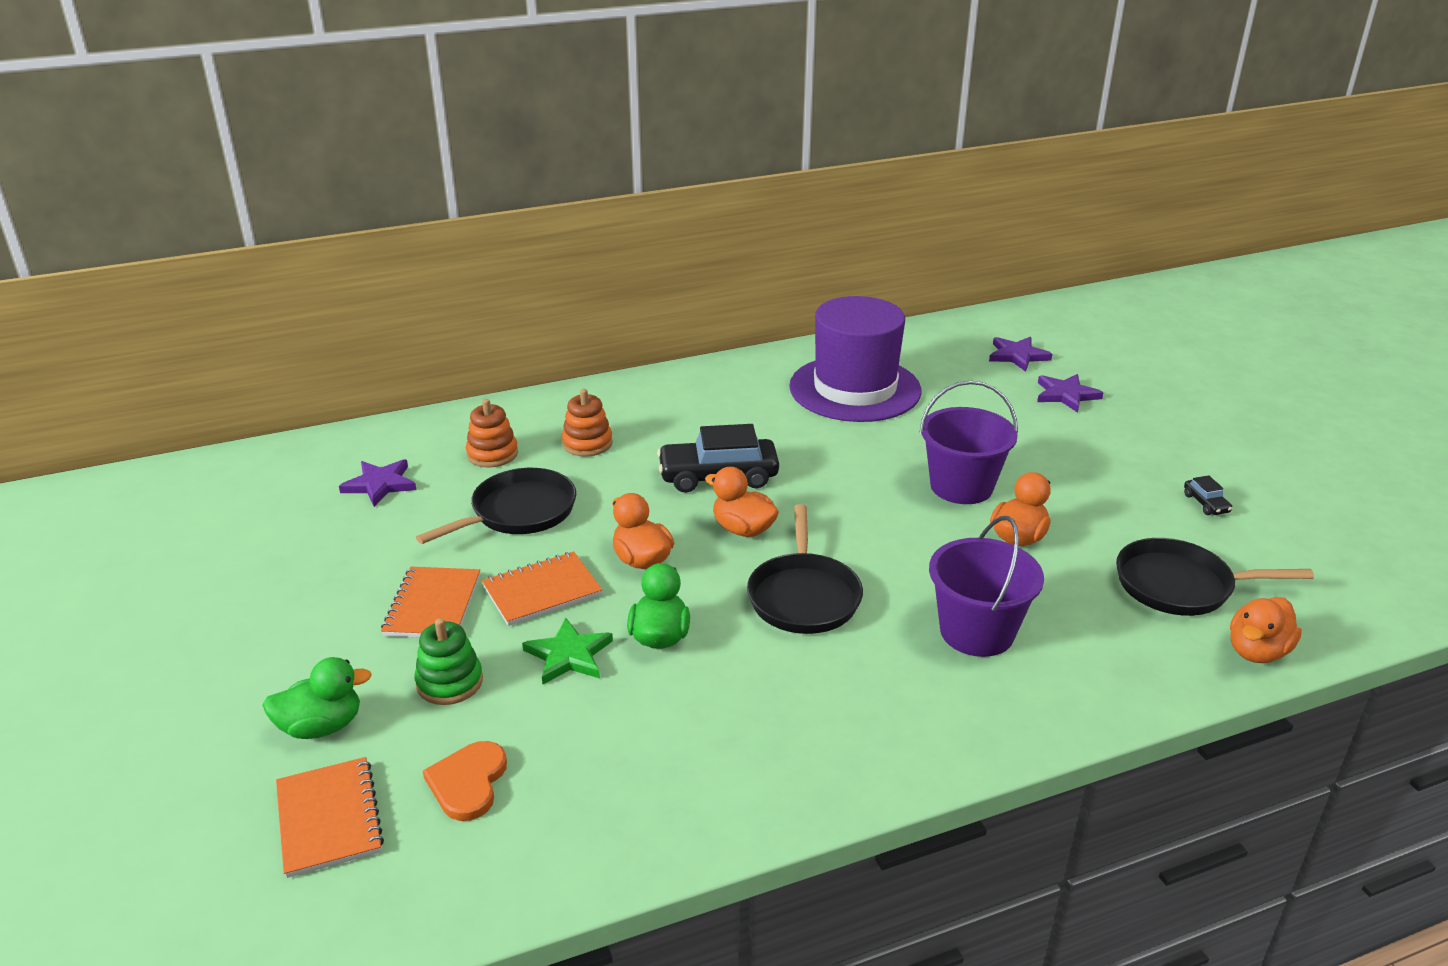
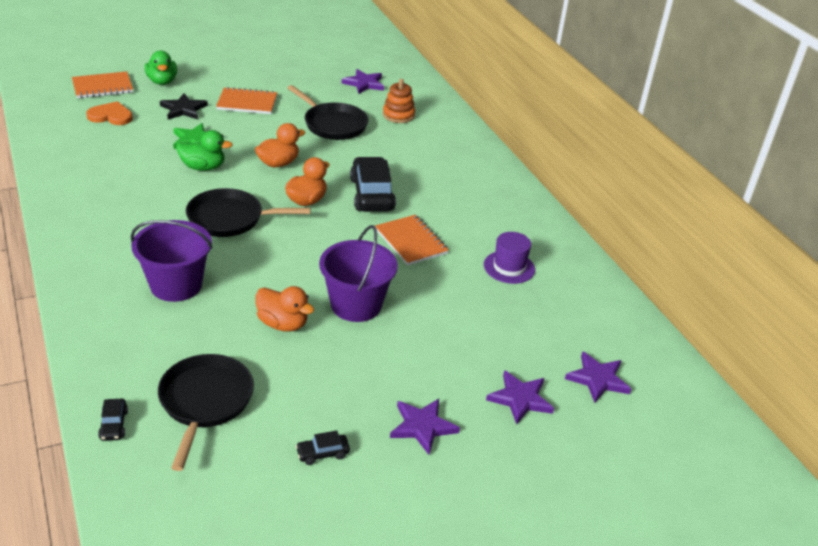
camera: 85 degrees right, 5 degrees up
(449, 682) = (183, 109): green stacking toy -> black star
(542, 591) = (253, 132): orange notebook -> orange notebook (411, 241)
(587, 443) = (413, 146): orange stacking toy -> none
(855, 389) = (509, 267): purple hat -> purple hat, size x0.46
(1134, 447) = (422, 426): none -> purple star
(1257, 652) = (114, 425): orange duck -> black car

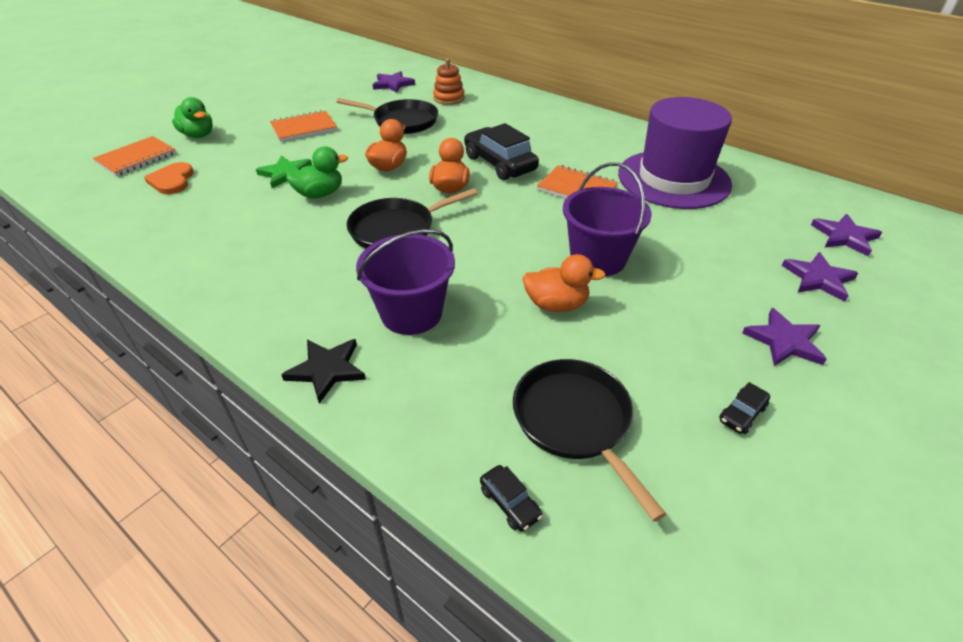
camera: 25 degrees left, 5 degrees up
(111, 116) = (172, 180): orange heart -> orange heart turned 75 degrees counterclockwise
(183, 109) = (246, 152): black star -> black star (327, 370)
(509, 267) = (673, 179): purple hat -> purple hat, size x2.19

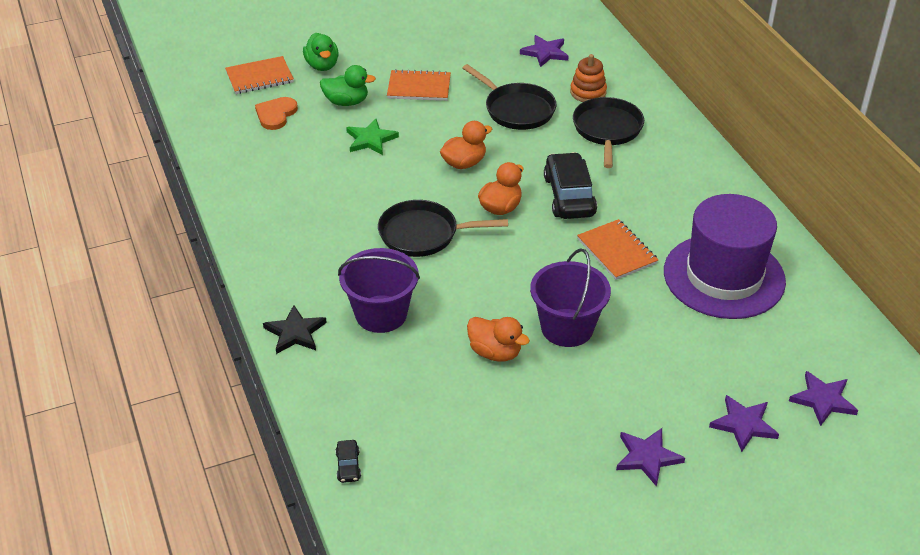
camera: 30 degrees right, 0 degrees up
(320, 194) = (385, 173): green duck -> green duck (346, 102)
(575, 421) = (431, 439): black pan -> black pan (607, 130)
(742, 414) = (552, 488): black car -> none

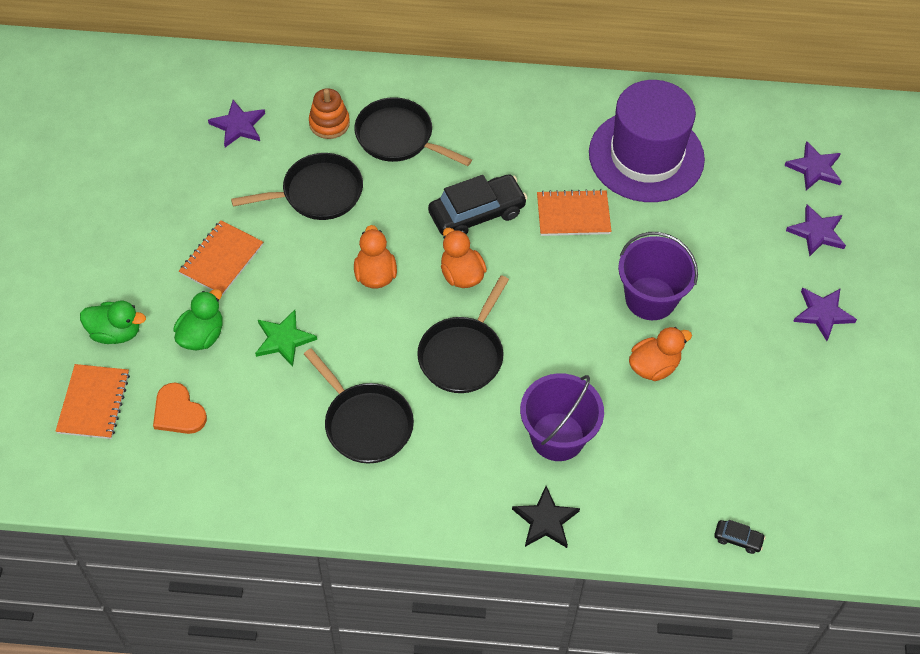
camera: 65 degrees left, 15 degrees up
(324, 204) = (365, 423): none -> black pan
(569, 196) = (477, 213): black car -> black car turned 135 degrees clockwise

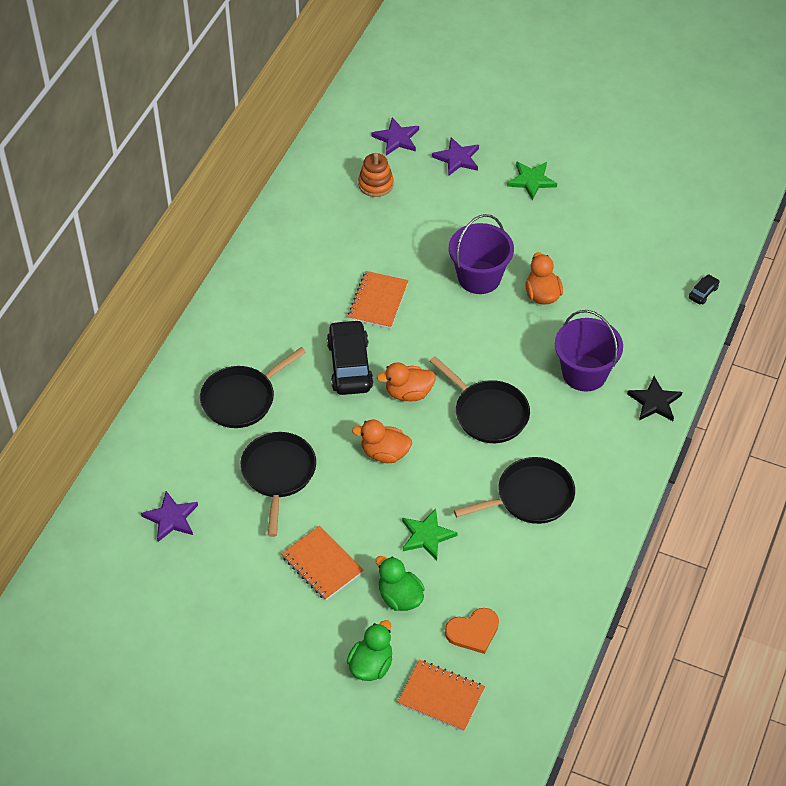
camera: 70 degrees left, 5 degrees down
(329, 123) = (201, 446): orange stacking toy -> orange stacking toy (375, 184)
(646, 156) = (339, 236): purple hat -> none
(823, 313) = (531, 180): purple star -> green star

